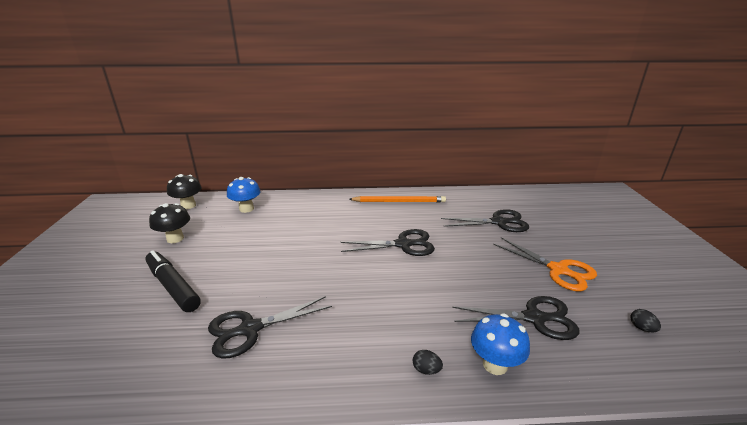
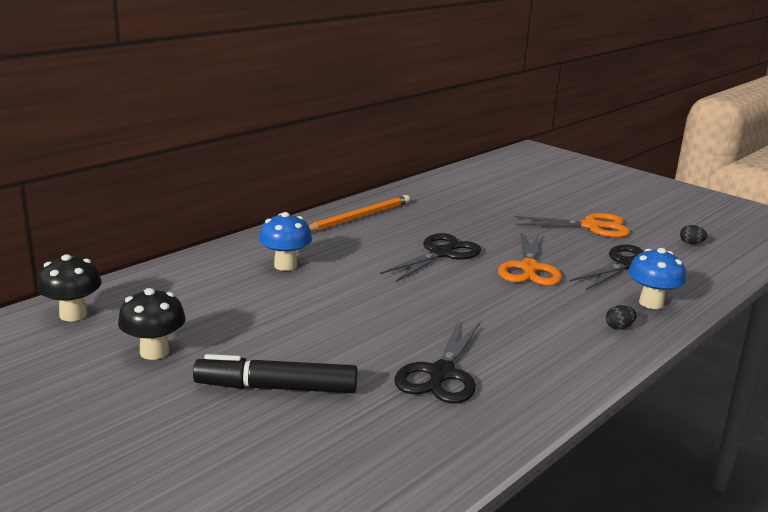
camera: 45 degrees left, 5 degrees down
(246, 209) = (180, 287): blue mushroom -> blue mushroom (285, 265)
(444, 282) = (529, 268): none -> orange scissors
(498, 222) = (488, 205): black scissors -> none

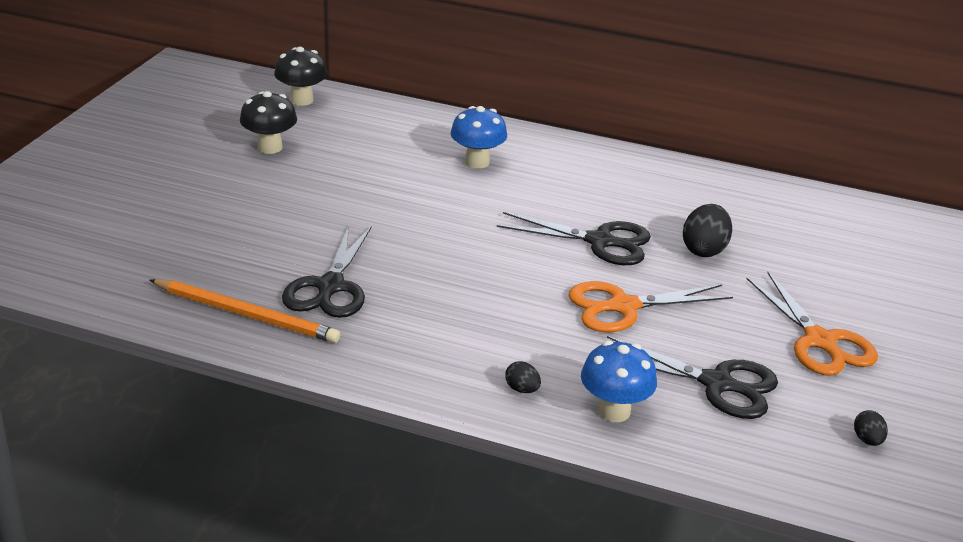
camera: 65 degrees right, 10 degrees up
(276, 388) = (251, 211): black marker -> none
(359, 217) = (643, 174): orange pencil -> orange pencil (246, 314)
(441, 374) = (330, 286): black scissors -> black scissors turned 75 degrees counterclockwise
(472, 227) = (704, 250): none -> black egg

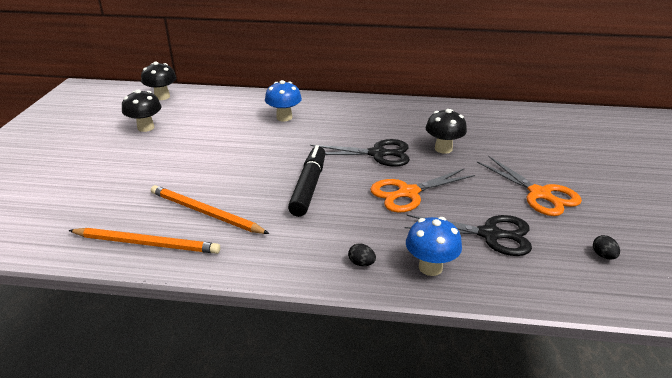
camera: 10 degrees left, 0 degrees up
(330, 286) = (205, 212): black scissors -> orange pencil
(483, 274) = (309, 187): none -> black marker
(704, 250) = (443, 149): black egg -> black mushroom

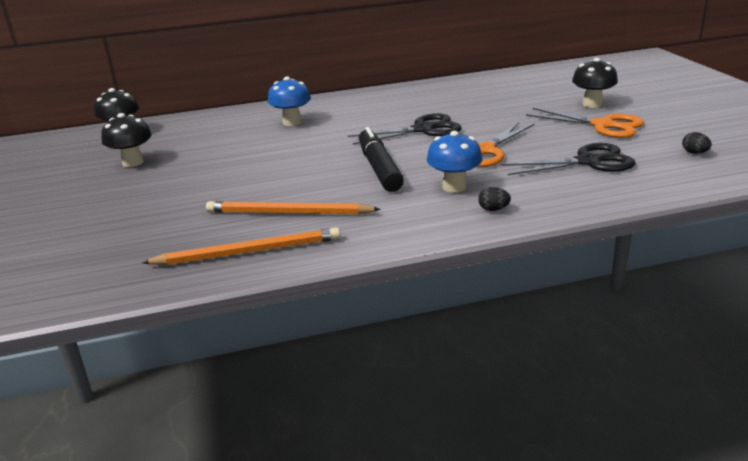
camera: 20 degrees left, 5 degrees down
(430, 267) = (559, 196): blue mushroom -> blue mushroom (454, 187)
(443, 149) = (483, 113): black mushroom -> black mushroom (592, 104)

